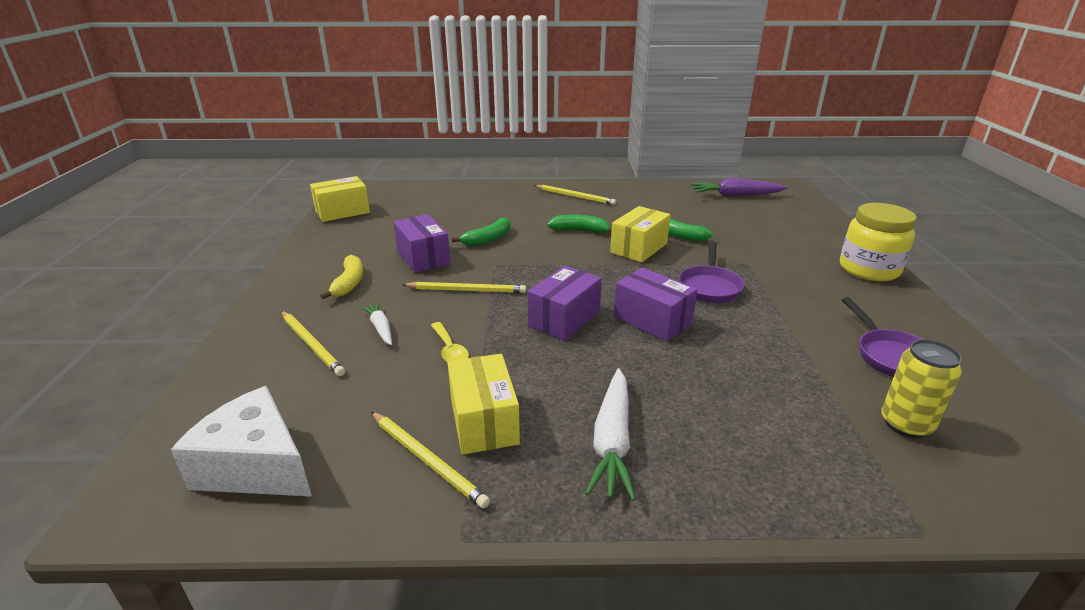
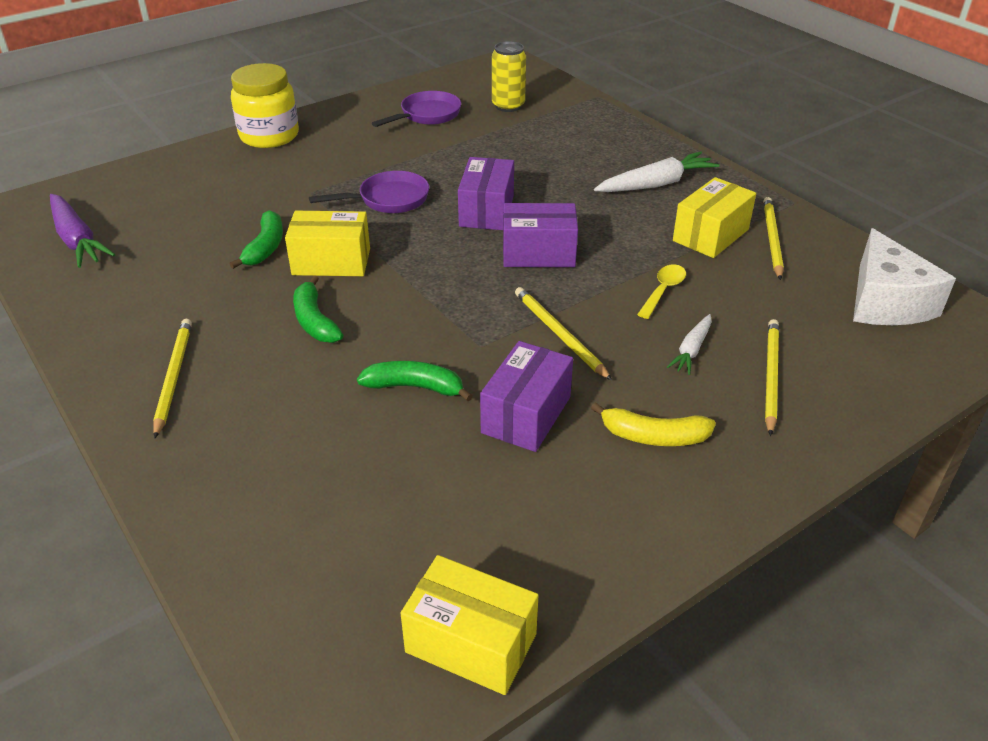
camera: 125 degrees left, 10 degrees up
(349, 283) = (654, 436): yellow banana -> yellow banana turned 135 degrees counterclockwise

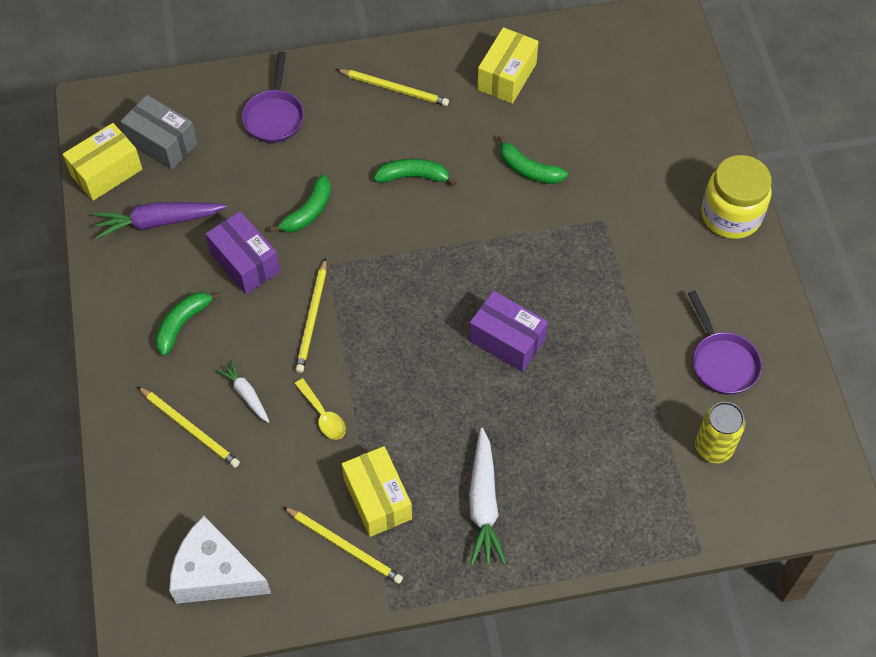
camera: 115 degrees right, 20 degrees up
(77, 240) = (600, 57): purple carrot -> purple carrot (158, 222)
(331, 262) = (485, 206): yellow box -> yellow box (507, 77)
(375, 592) = (162, 143): none -> grey box
(388, 199) = (563, 273): purple pan -> purple pan (274, 116)
(538, 253) = (421, 351): purple box -> none
(559, 334) = (312, 318): yellow pencil -> yellow pencil turned 105 degrees clockwise
(654, 436) = (182, 324): yellow banana -> green banana

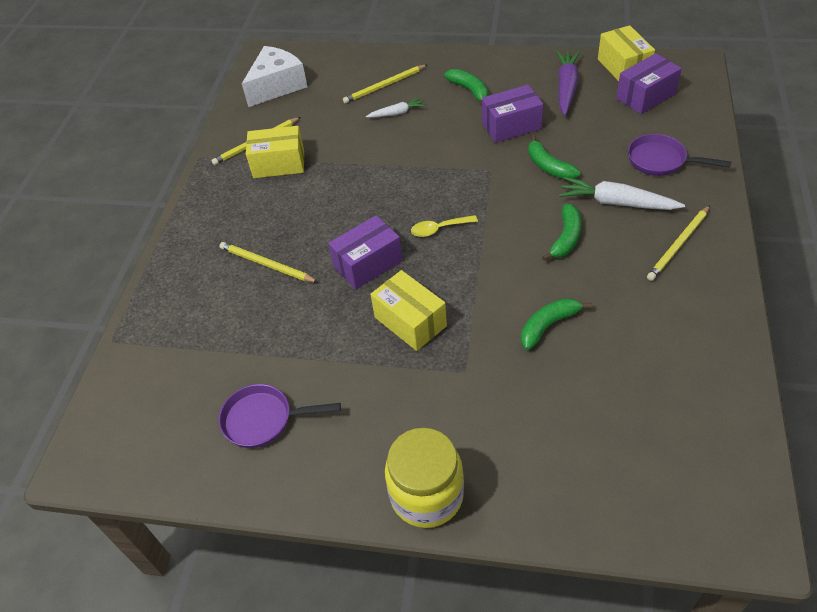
camera: 115 degrees right, 10 degrees down
(162, 143) = (645, 96): grey box -> purple box
(312, 318) = (444, 154): yellow pencil -> yellow pencil (266, 264)
(323, 415) = (359, 147): yellow spoon -> yellow spoon (439, 229)
(484, 503) = (239, 218): white carrot -> white carrot (616, 203)
(507, 77) = (679, 338): yellow box -> yellow box (410, 322)
(713, 448) = (188, 381): yellow can -> none

